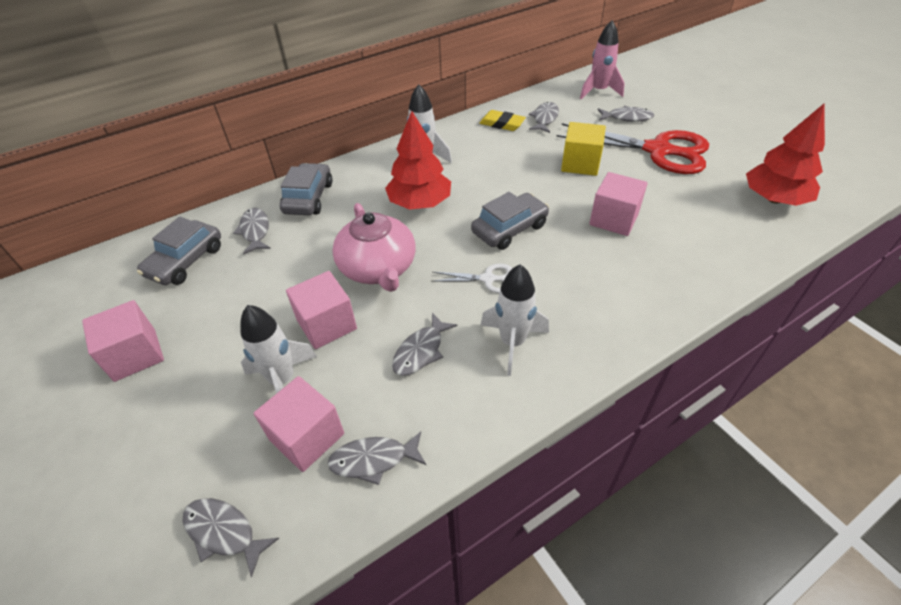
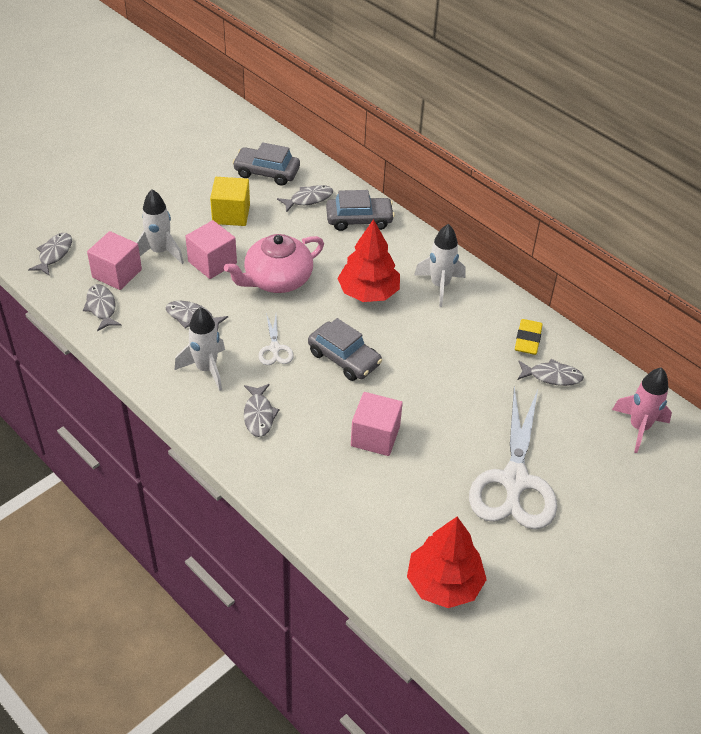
camera: 75 degrees right, 0 degrees up
(135, 355) = (175, 178): pink cube -> none
(580, 164) = (466, 409): yellow cube -> yellow cube (231, 214)
(627, 118) = (581, 455): grey fish -> grey fish (259, 415)
(658, 150) = (514, 481): red scissors -> white scissors

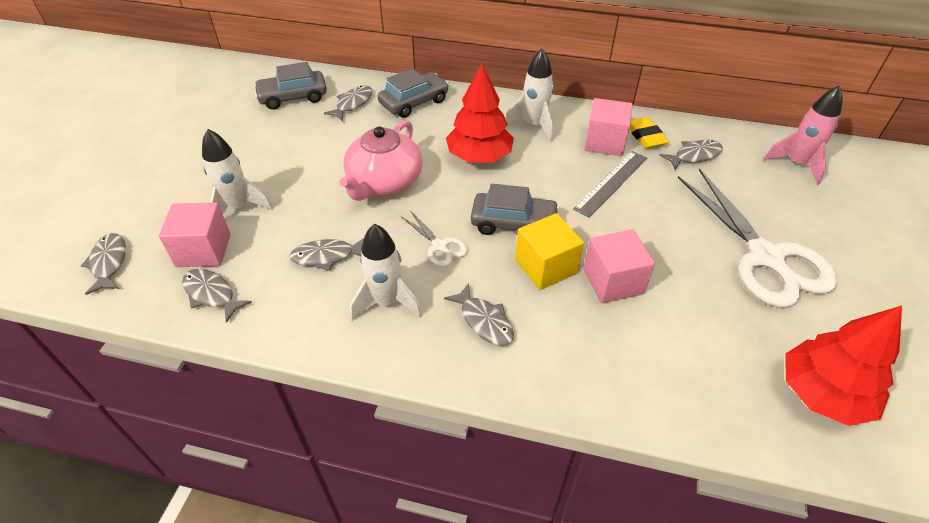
camera: 30 degrees left, 0 degrees up
(212, 262) = (304, 194): pink cube -> pink cube (604, 142)
(231, 214) = (287, 144): yellow cube -> yellow cube (545, 266)
(454, 364) = (611, 183): none -> grey ruler

